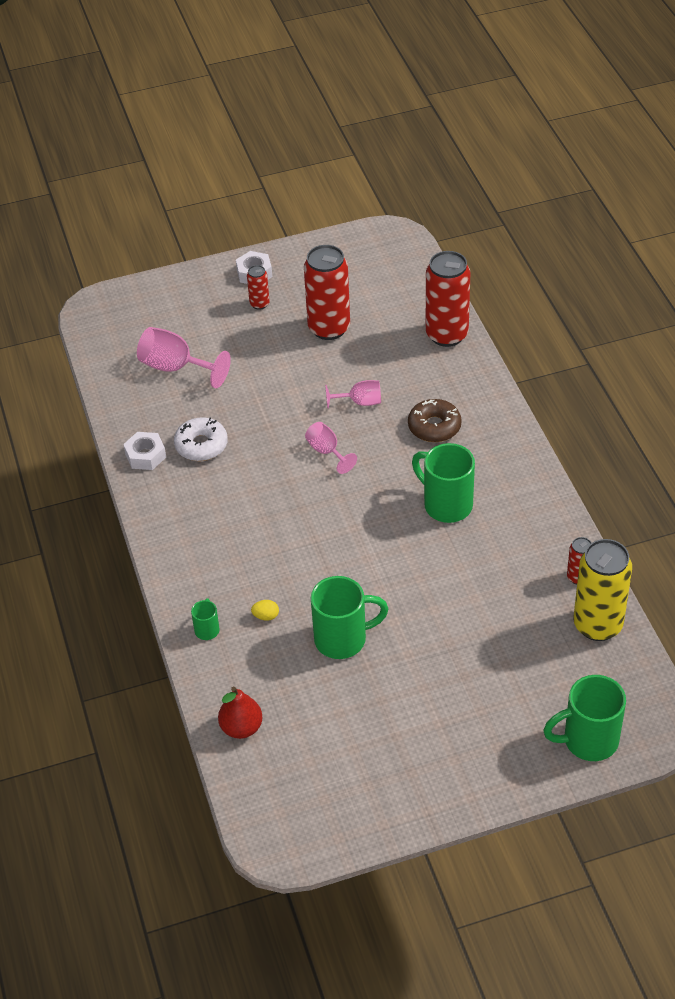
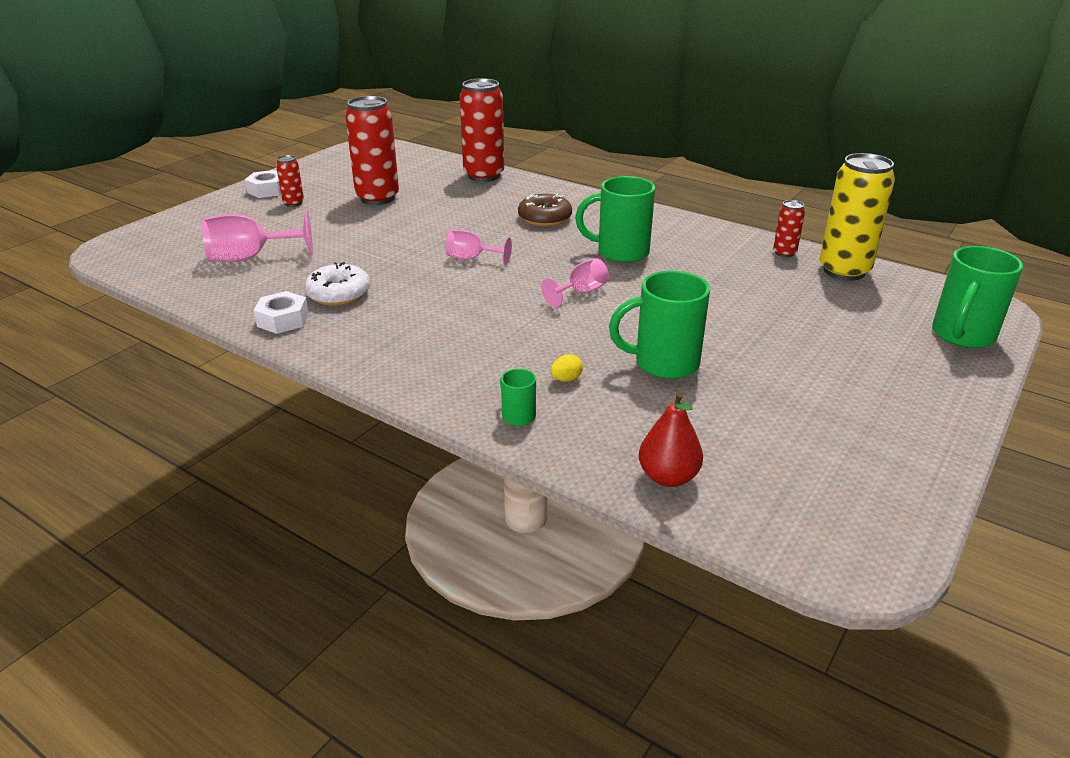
camera: 40 degrees left, 15 degrees down
(342, 639) = (664, 363): green mug -> green mug turned 135 degrees counterclockwise
(360, 402) = (461, 225): pink goblet -> pink goblet (581, 292)

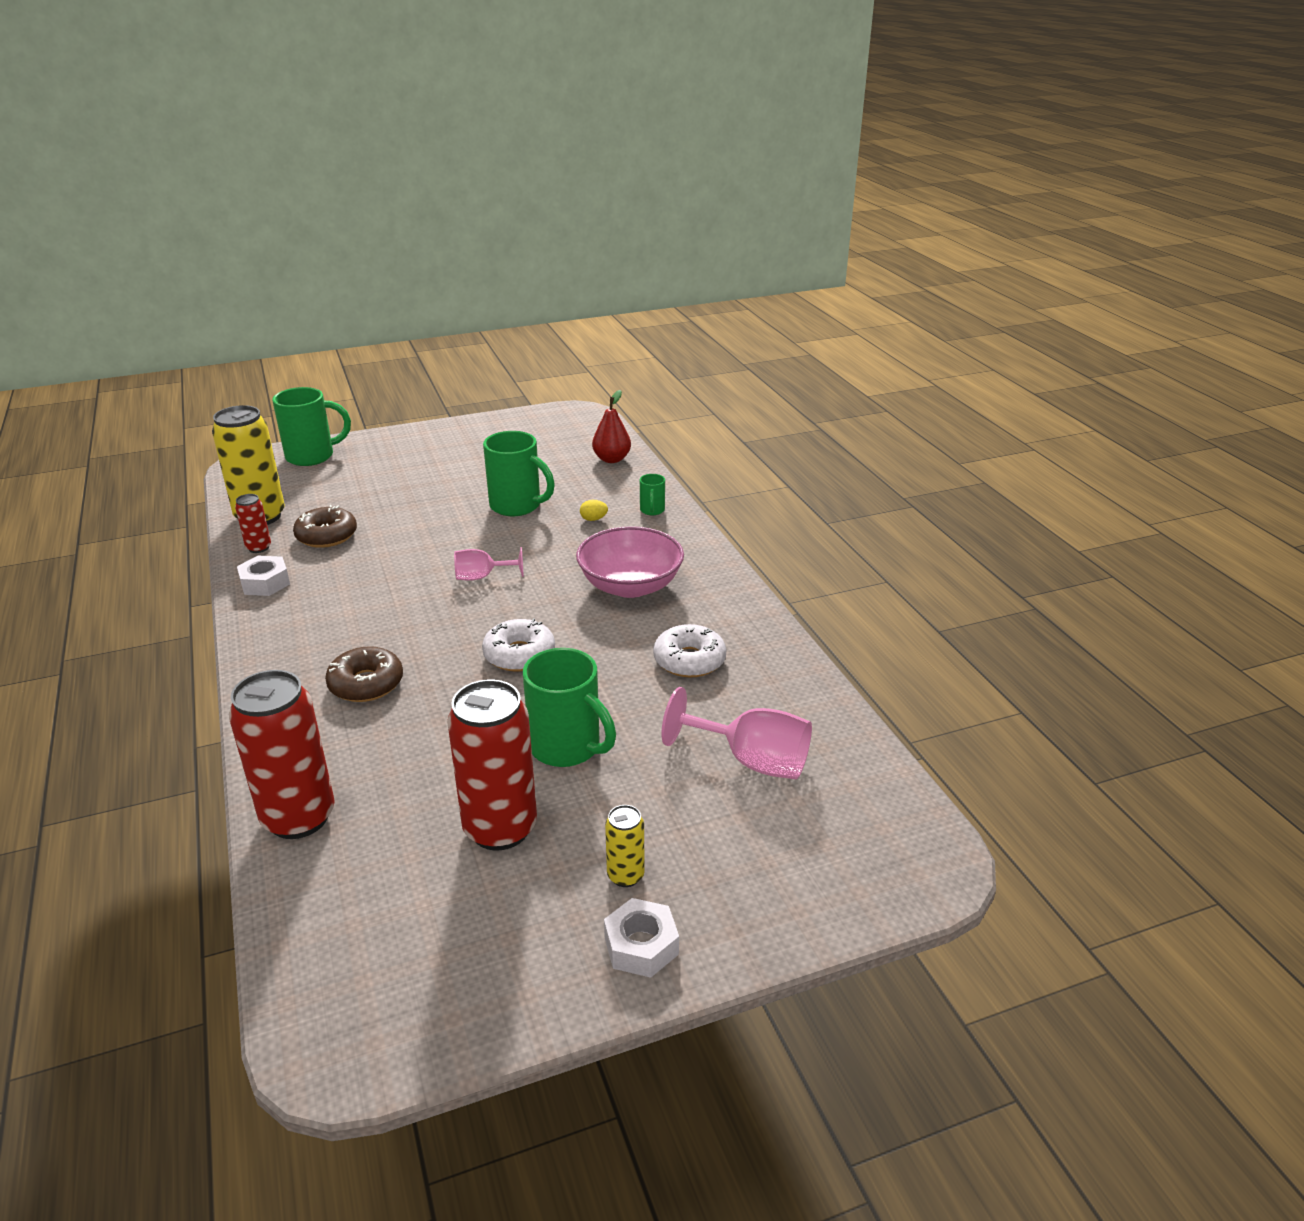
camera: 145 degrees left, 0 degrees up
(283, 320) = (761, 649): white nut -> white nut (265, 583)
(293, 203) = (625, 875): red can -> yellow can
(446, 329) = (630, 586): none -> pink bowl
(472, 258) = (519, 654): pink goblet -> white donut
(620, 252) = (379, 604): green mug -> green mug (567, 748)
(761, 277) = (326, 536): none -> brown donut

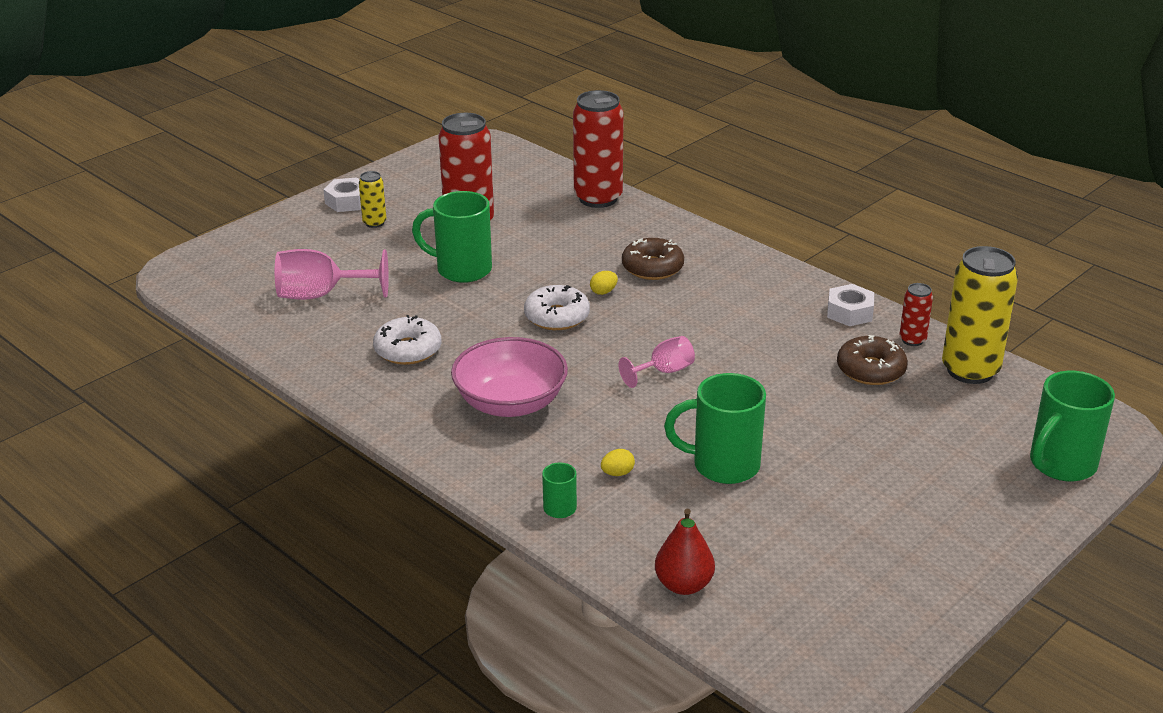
camera: 155 degrees right, 0 degrees up
(447, 669) = (603, 292): none -> yellow egg

